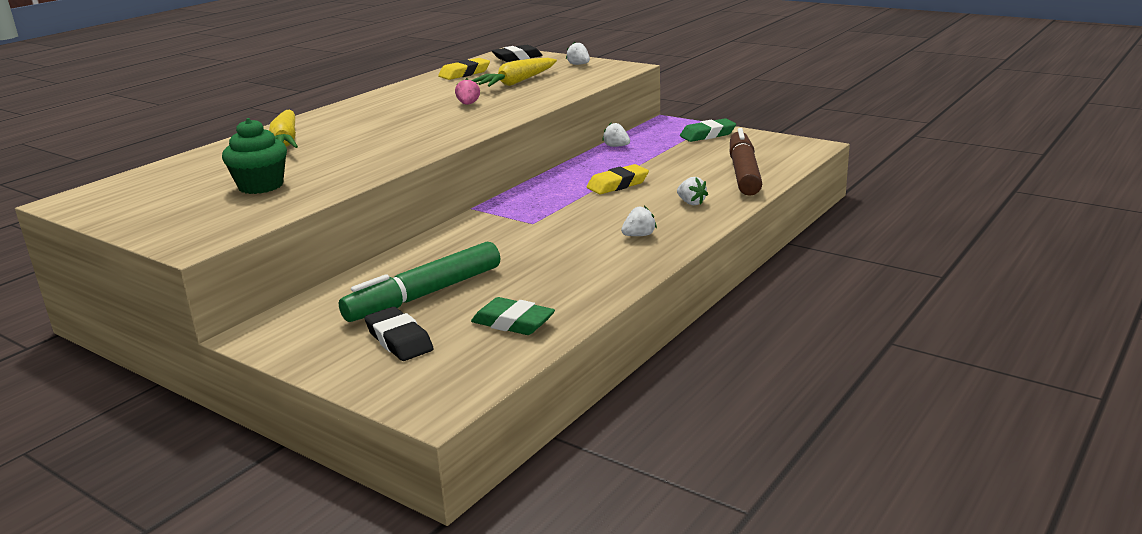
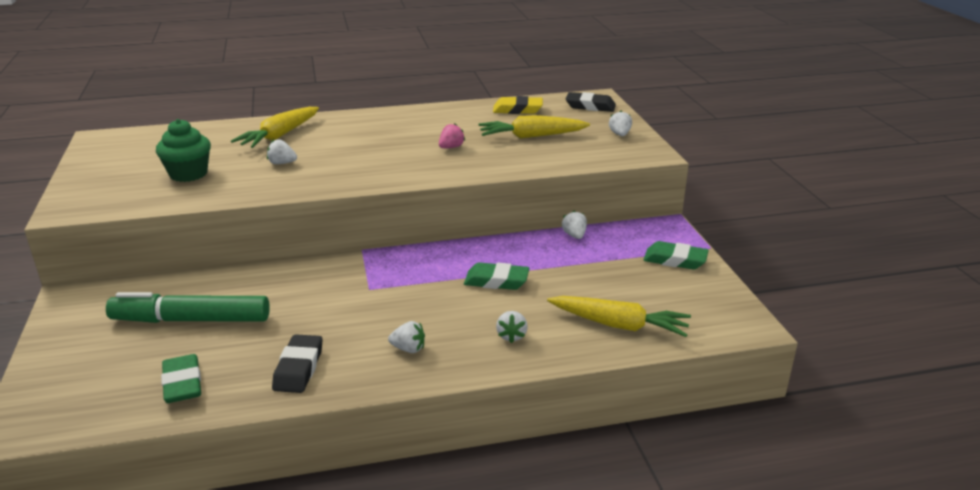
camera: 40 degrees right, 5 degrees up
(340, 153) = (282, 163): none -> white strawberry
(399, 340) = (109, 353): black eraser -> black eraser (298, 368)
(617, 184) = (496, 281): yellow eraser -> green eraser
(743, 173) = (619, 325): brown marker -> yellow carrot

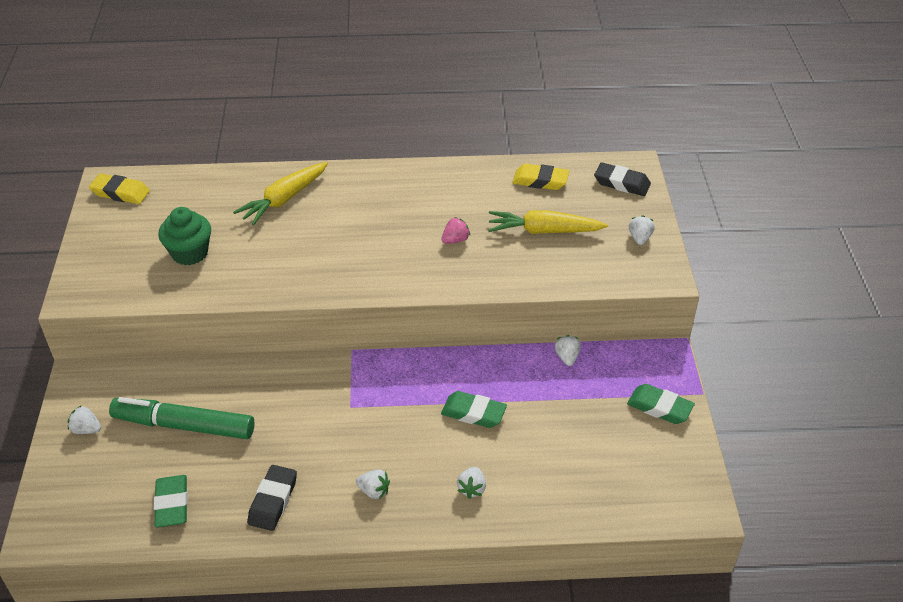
camera: 10 degrees right, 15 degrees up
(113, 143) = (120, 193): none -> yellow eraser
(282, 163) = (281, 246): white strawberry -> white strawberry (86, 429)
(619, 325) = (577, 489): yellow carrot -> none

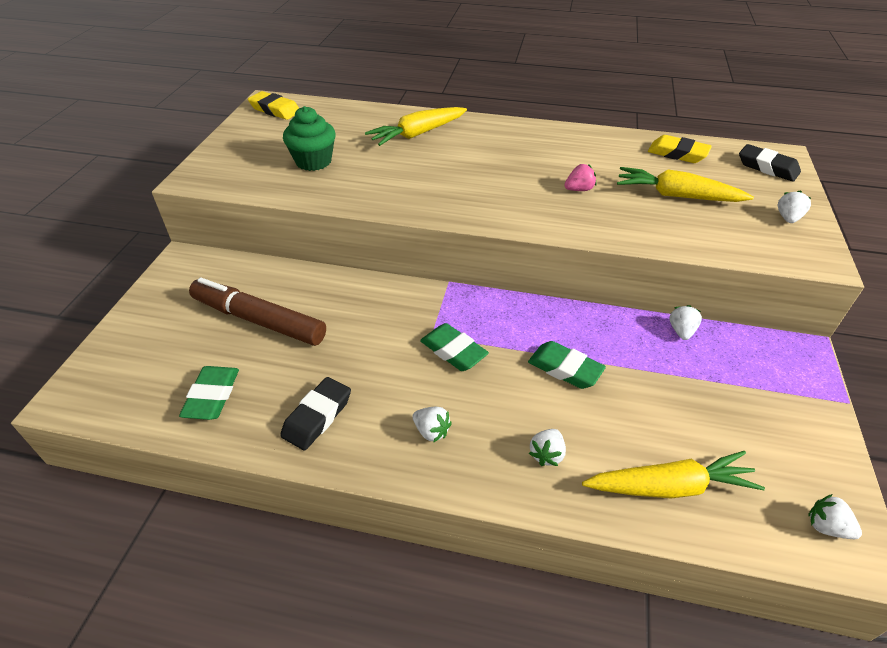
camera: 15 degrees right, 0 degrees up
(86, 429) = (167, 305): white strawberry -> white strawberry (826, 527)
(184, 426) = (259, 320): green marker -> brown marker
(570, 491) = (670, 486): none -> yellow carrot
(659, 407) = (793, 408): green eraser -> green eraser (453, 351)

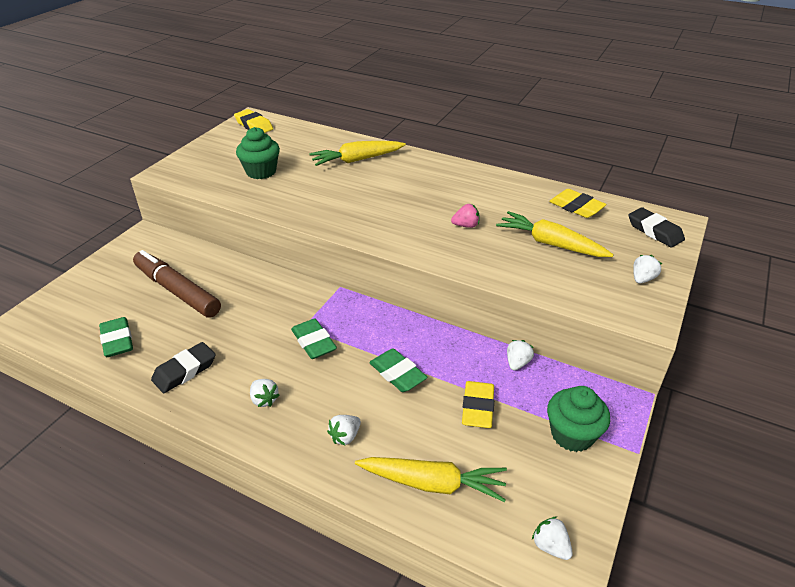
camera: 15 degrees right, 5 degrees down
(212, 396) = (117, 341): green eraser -> green eraser turned 45 degrees counterclockwise
(669, 389) = (477, 408): none -> yellow eraser
(777, 397) = (572, 434): none -> green cupcake

